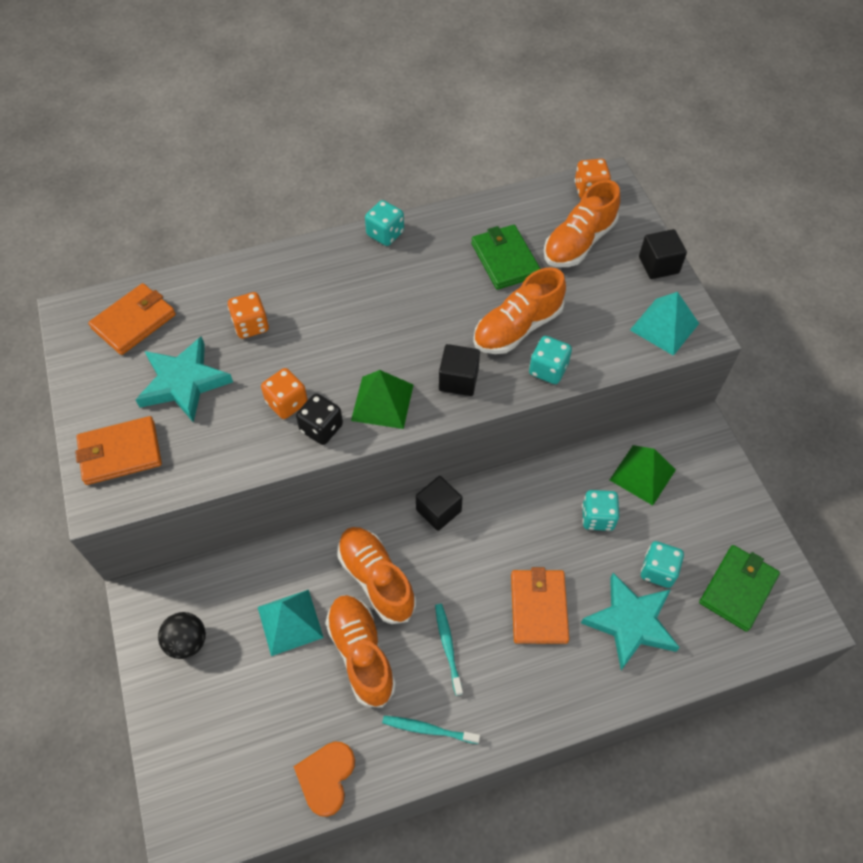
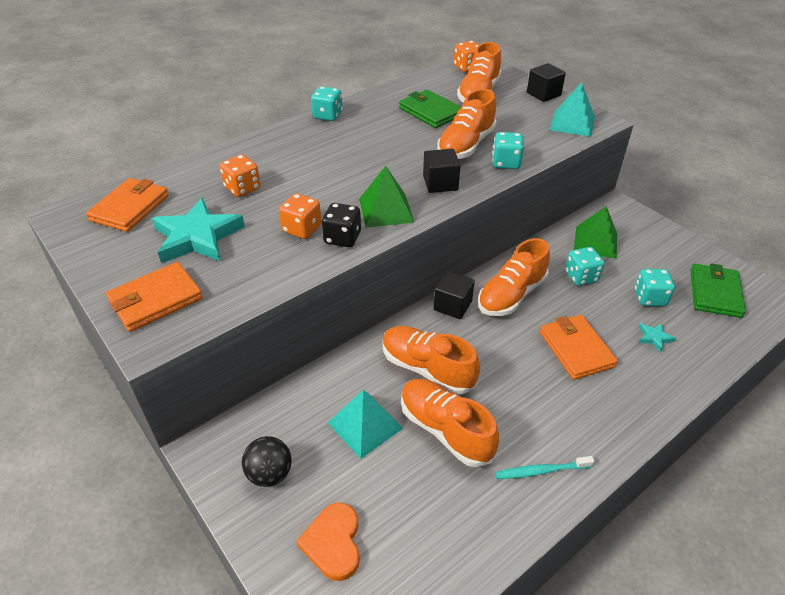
camera: 20 degrees left, 15 degrees down
(326, 777) = (469, 547): orange heart -> orange heart (333, 543)
(448, 646) = (519, 400): turquoise toothbrush -> none
(507, 517) = (511, 295): none -> orange shoe
(631, 623) = (654, 338): turquoise star -> turquoise star, size x0.42

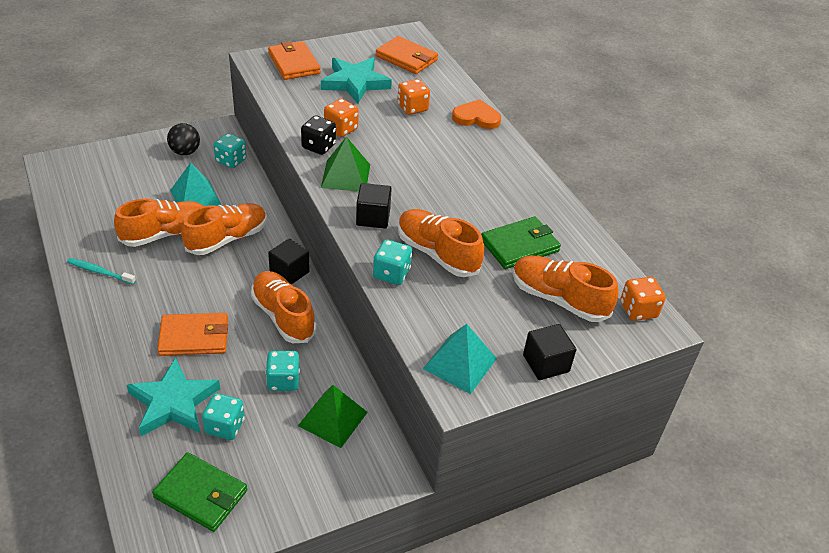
camera: 100 degrees right, 0 degrees up
(327, 115) = (528, 171): turquoise dice -> turquoise dice (231, 161)
(333, 543) = (121, 169): orange heart -> orange heart (476, 118)
(540, 471) = (100, 272): turquoise toothbrush -> turquoise toothbrush turned 75 degrees counterclockwise
(654, 338) = (173, 402): turquoise star -> turquoise star, size x2.38

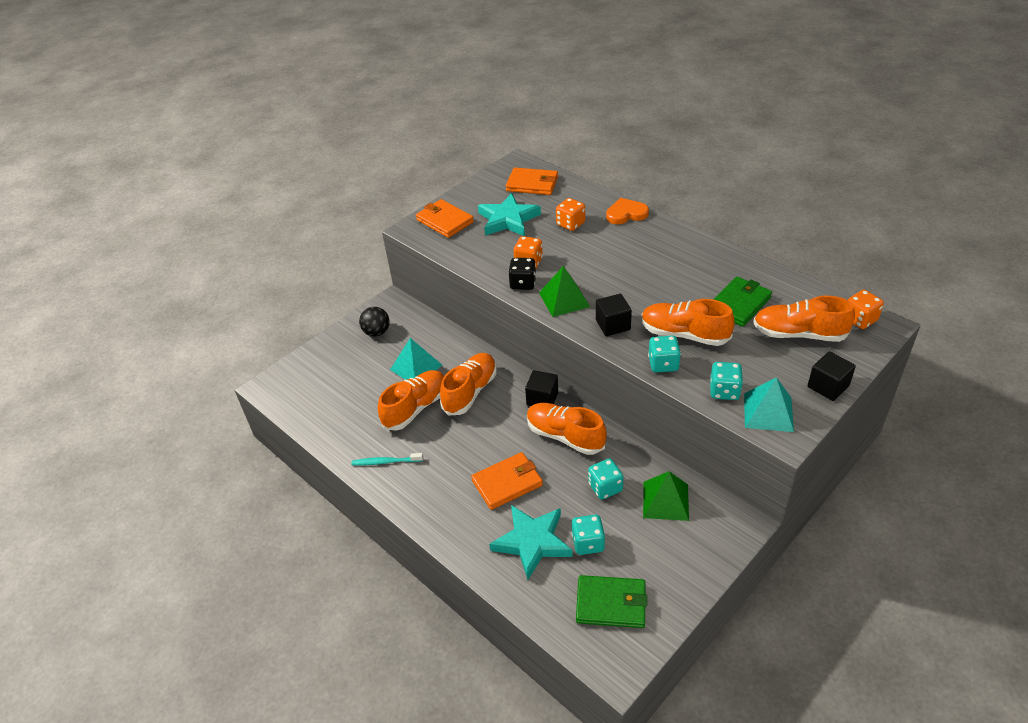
camera: 15 degrees left, 0 degrees up
(231, 161) = (422, 325): turquoise dice -> turquoise dice (724, 391)

